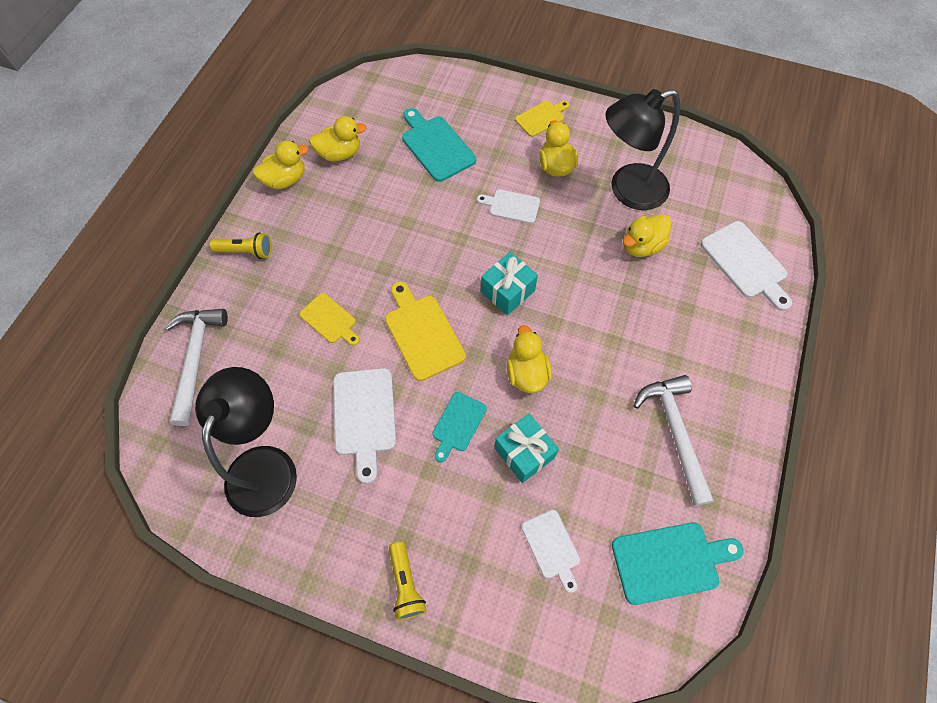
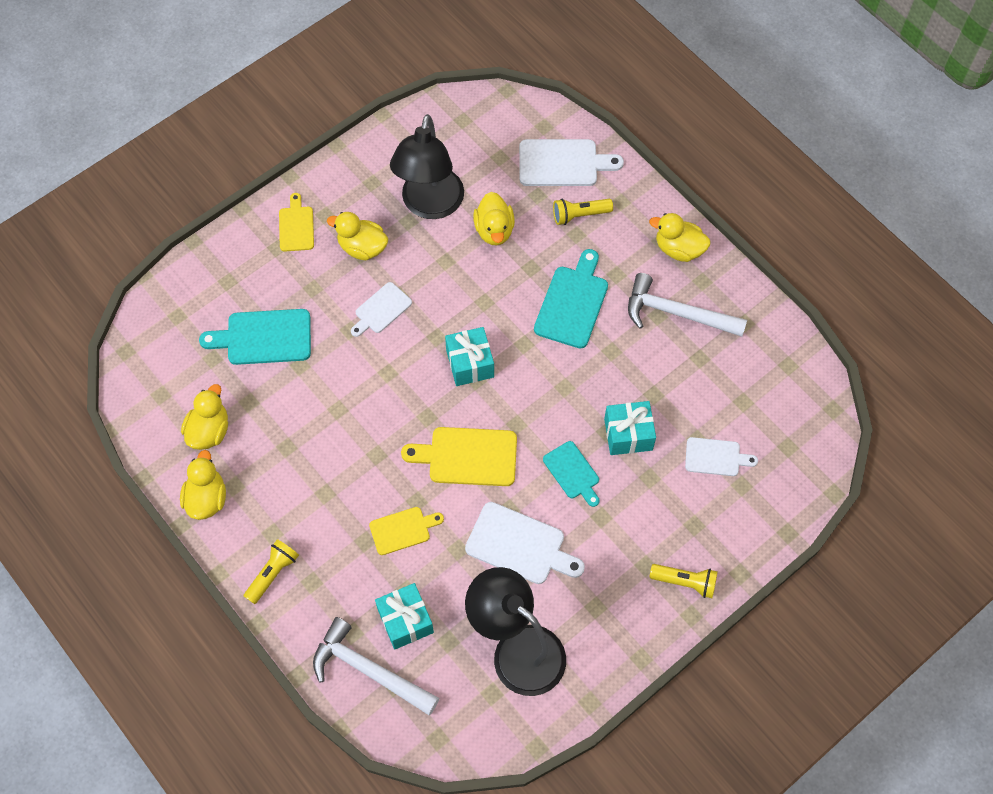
camera: 60 degrees left, 0 degrees up
(251, 363) = (405, 621): none -> turquoise gift
(526, 373) = (558, 393): yellow duck -> yellow duck (678, 249)
(670, 562) = (772, 380): turquoise cutting board -> turquoise cutting board (573, 303)
(707, 301) = (580, 215): none -> yellow flashlight

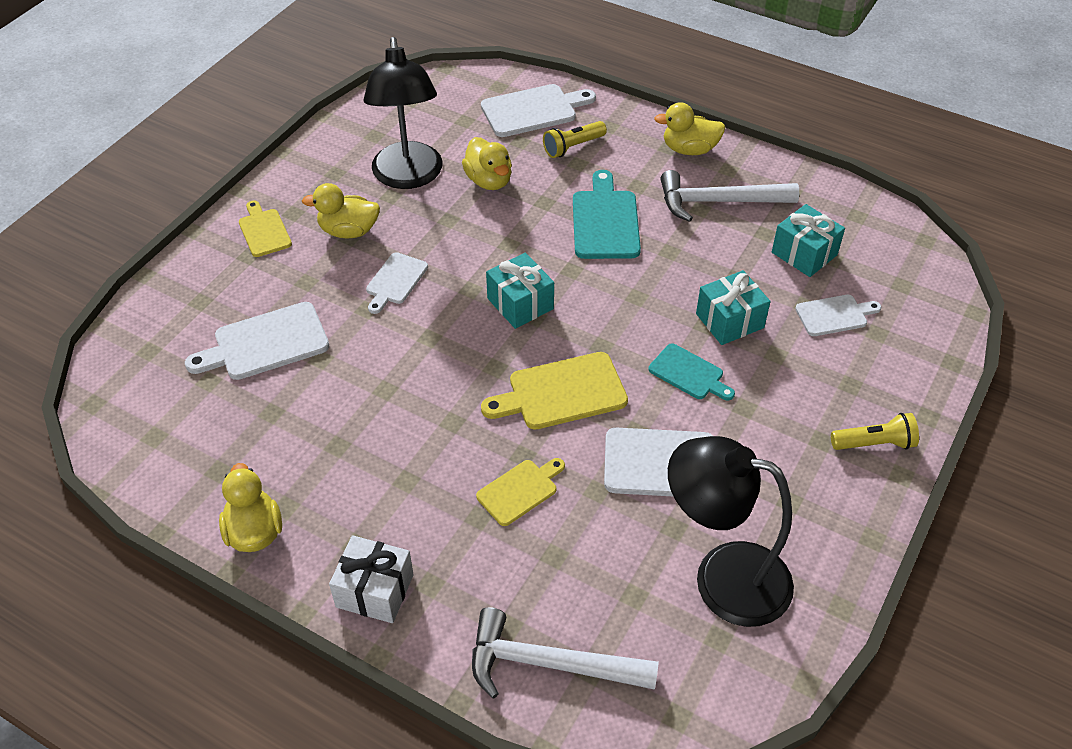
camera: 20 degrees left, 15 degrees down
(209, 431) = (231, 457): yellow duck -> none
(264, 337) = (265, 343): turquoise cutting board -> white cutting board
(272, 573) = (375, 590): yellow flashlight -> white gift
(405, 621) = (569, 590): turquoise gift -> turquoise gift (804, 254)

